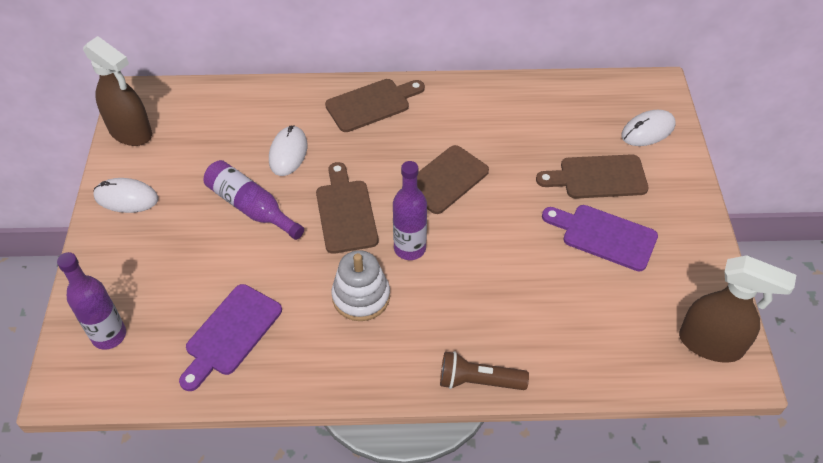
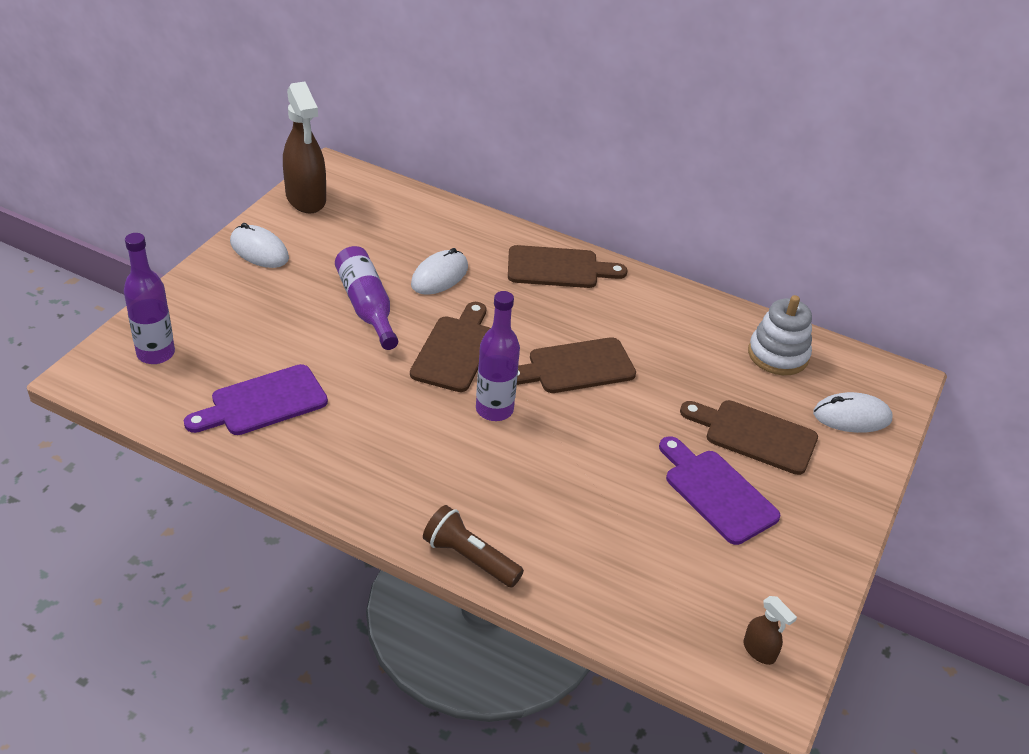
camera: 25 degrees right, 10 degrees down
(361, 297) = (411, 429): white stacking toy -> white stacking toy (778, 355)
(711, 344) = (759, 651): brown spray bottle -> brown spray bottle, size x0.46

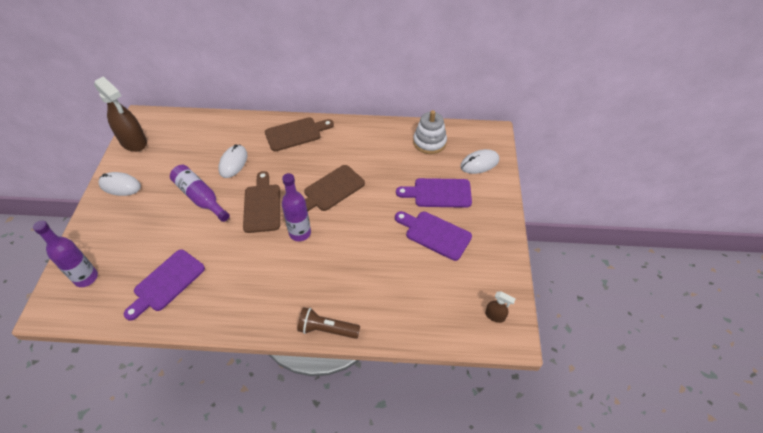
camera: 20 degrees left, 10 degrees up
(754, 435) = (438, 193): brown cutting board -> purple cutting board

